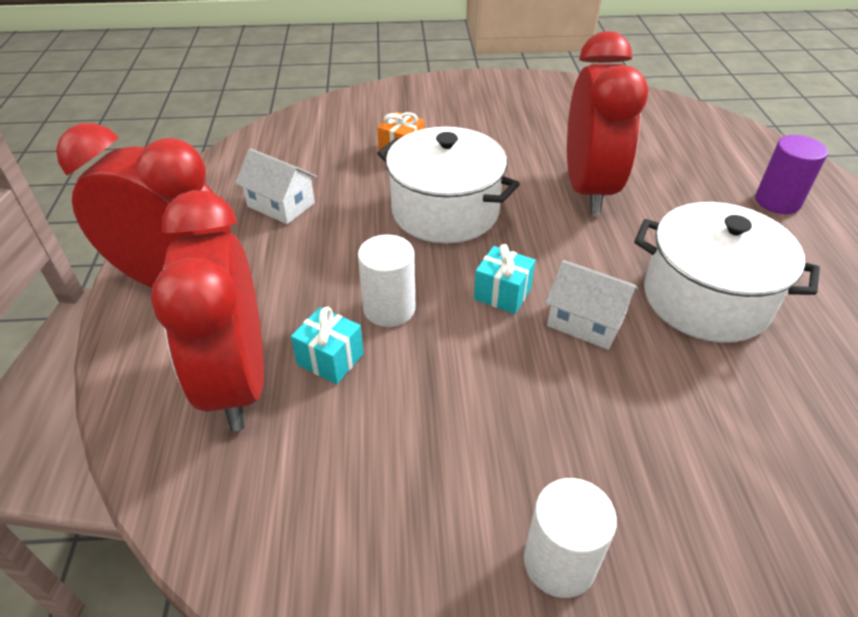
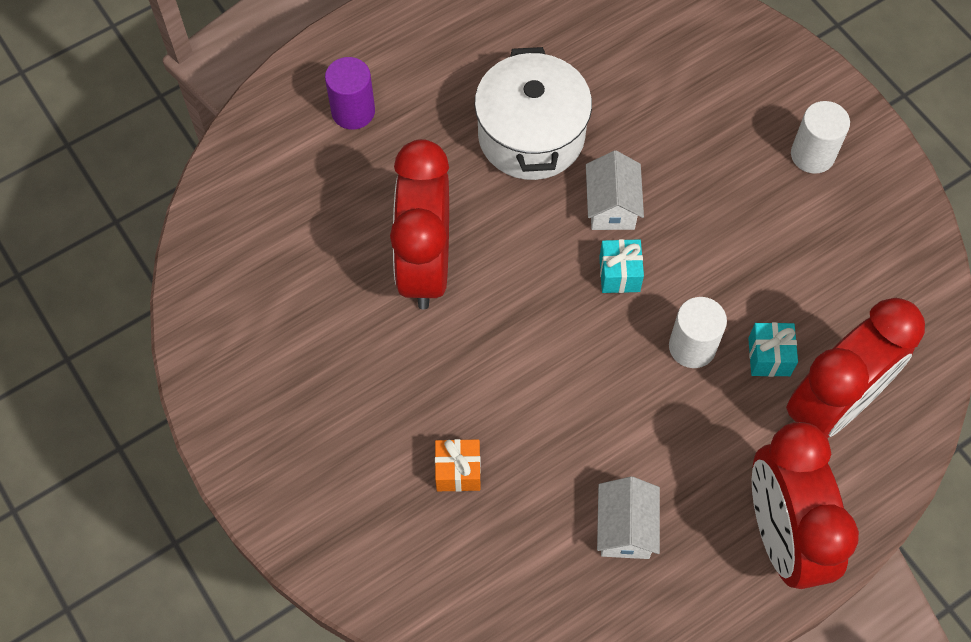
camera: 120 degrees left, 20 degrees up
(445, 211) = (539, 371): white pot -> none
(588, 189) = (425, 265): red clock -> red clock turned 60 degrees counterclockwise

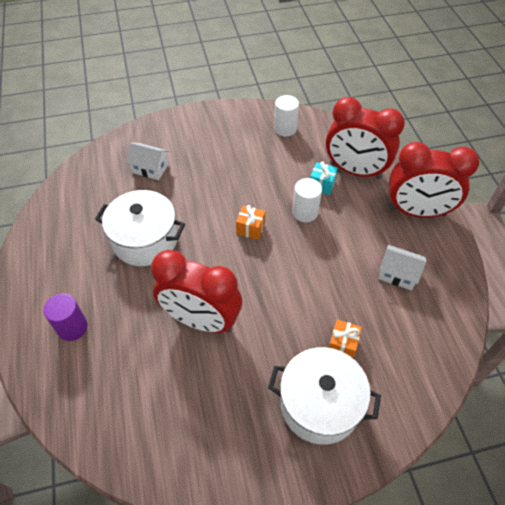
camera: 70 degrees left, 10 degrees down
(352, 464) = (320, 404): none -> white pot
(611, 206) = (208, 218): white house -> white house (150, 168)
(619, 274) = (250, 228): turquoise gift -> orange gift
(812, 155) = (221, 133): white cylinder -> white cylinder (285, 128)
(832, 405) = (355, 171): red clock -> red clock turned 135 degrees clockwise

